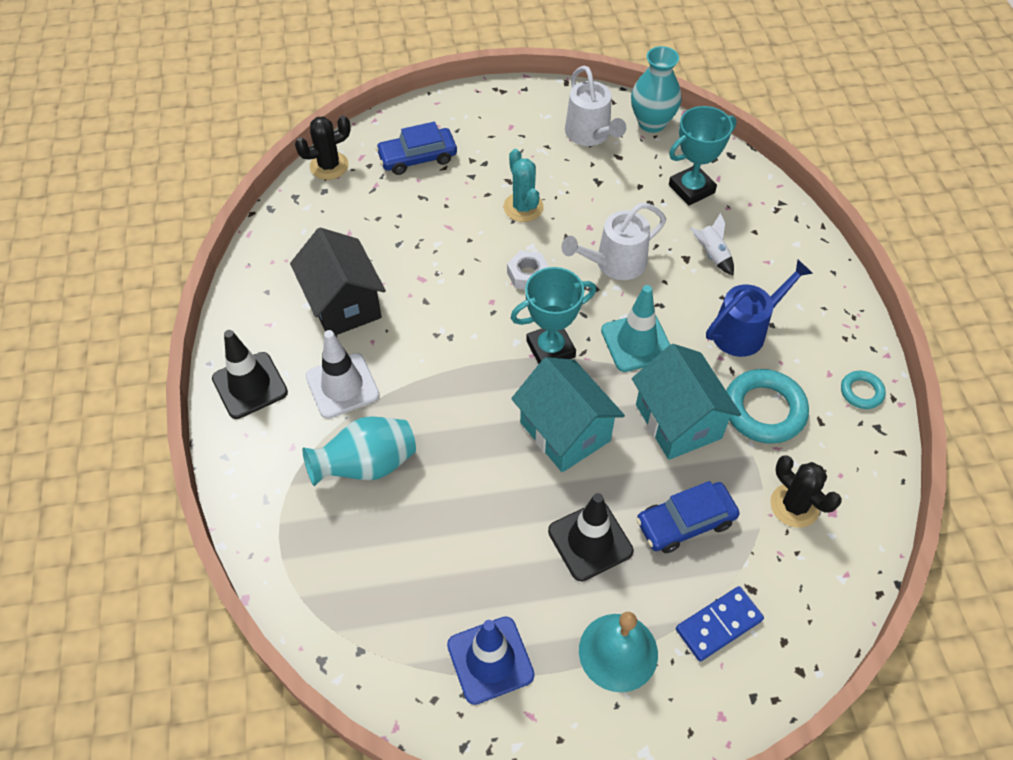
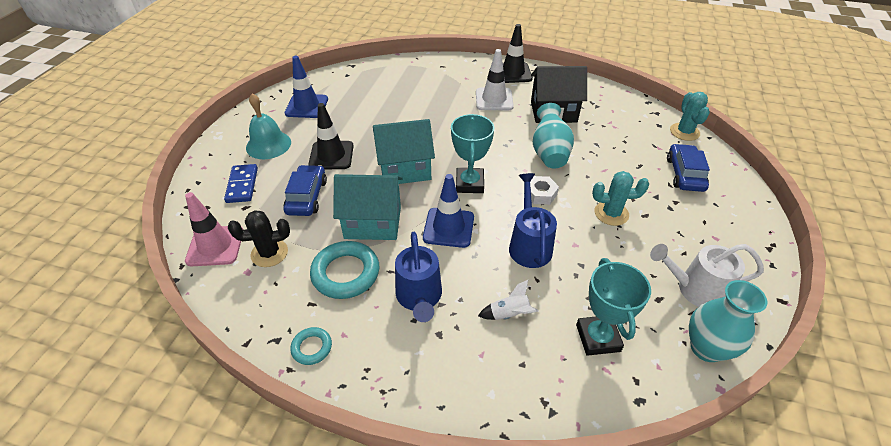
camera: 115 degrees right, 10 degrees down
(329, 166) = (684, 132): black cactus -> turquoise cactus
(367, 465) = (438, 96): turquoise vase -> turquoise vase (549, 153)
(614, 263) = (529, 244): white watering can -> blue watering can
(636, 342) = (448, 227): turquoise traffic cone -> blue traffic cone
(828, 576) = (215, 246): none -> pink traffic cone

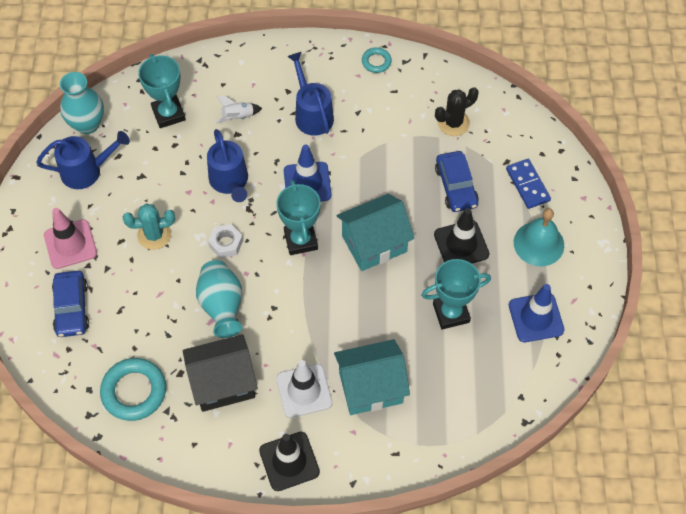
camera: 165 degrees right, 15 degrees up
(215, 246) = (504, 119): pink traffic cone -> pink traffic cone (70, 244)
(346, 273) = (379, 120): turquoise ring -> turquoise ring (134, 391)
(367, 118) = (451, 313): none -> turquoise trophy
(373, 222) = (379, 172): turquoise house -> turquoise house (370, 387)
(684, 132) = (59, 383): turquoise cactus -> none
(694, 289) = (87, 171): white watering can -> blue watering can

